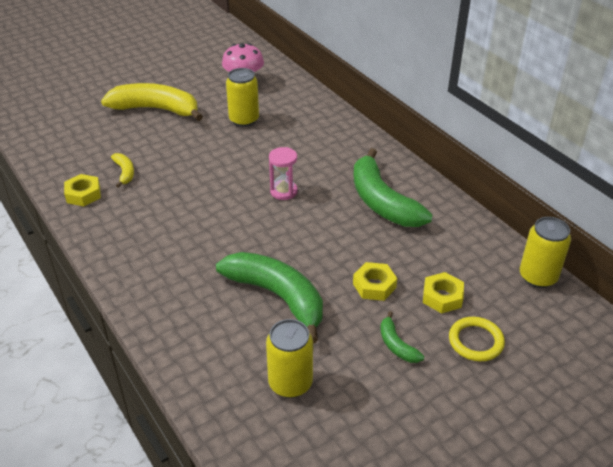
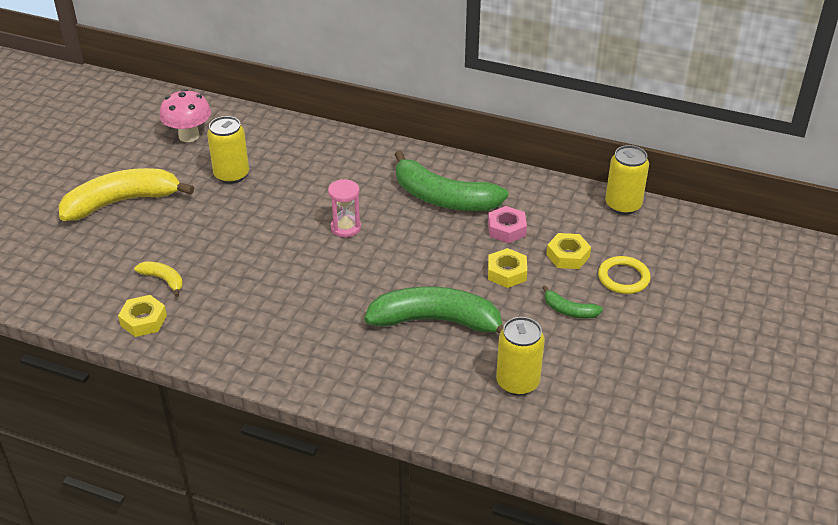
camera: 35 degrees left, 0 degrees up
(410, 250) = (506, 229): none -> pink nut

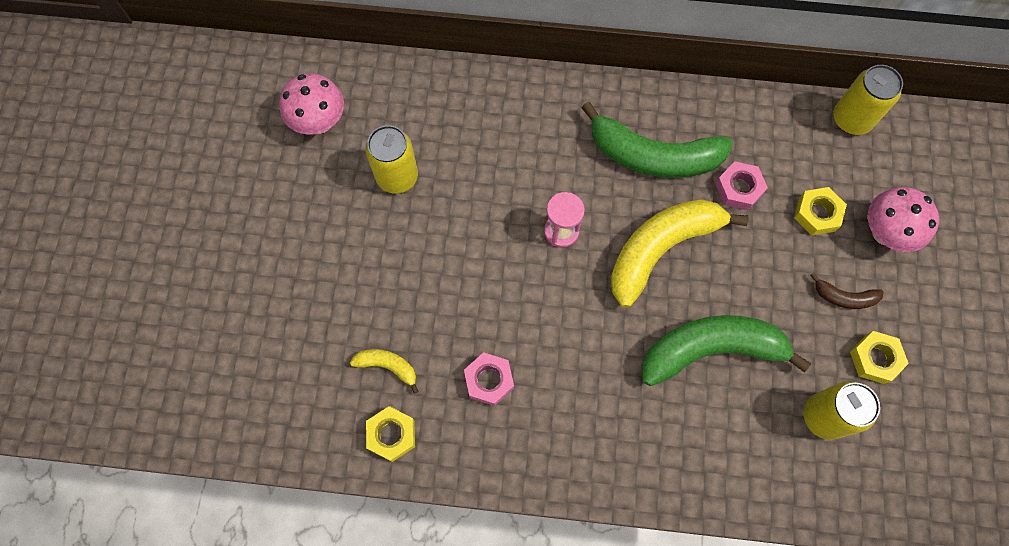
camera: 15 degrees left, 30 degrees up
(122, 202) = (286, 253): yellow banana -> yellow banana (661, 249)
(240, 304) = (489, 380): none -> pink nut
(507, 273) = (761, 257): yellow nut -> yellow nut (875, 359)
(569, 310) = (844, 297): green banana -> brown banana
(623, 278) = (885, 233): yellow ring -> pink mushroom

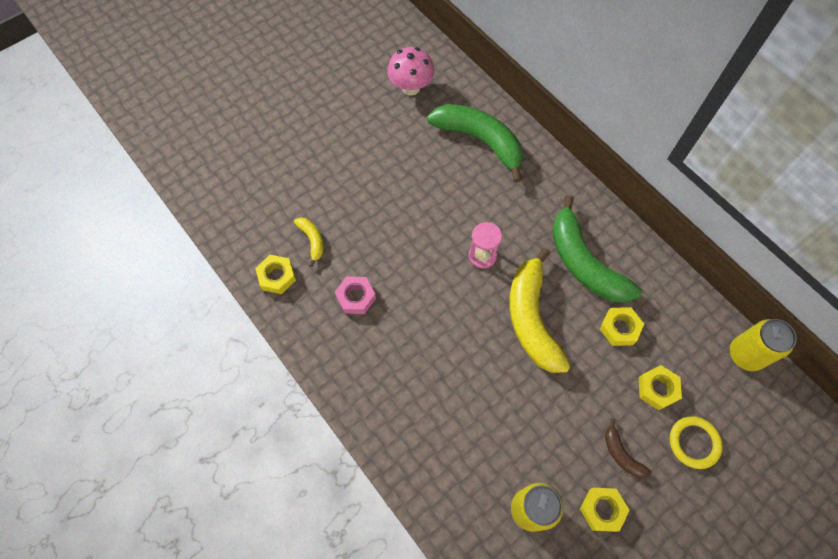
camera: 45 degrees right, 5 degrees down
(397, 176) = (422, 149): yellow can -> none
(661, 249) = (531, 318): yellow banana -> yellow banana turned 105 degrees counterclockwise
(711, 350) = (500, 402): green banana -> green banana (480, 141)
(739, 188) = (620, 328): pink nut -> yellow nut
(885, 233) = (694, 442): pink mushroom -> yellow ring

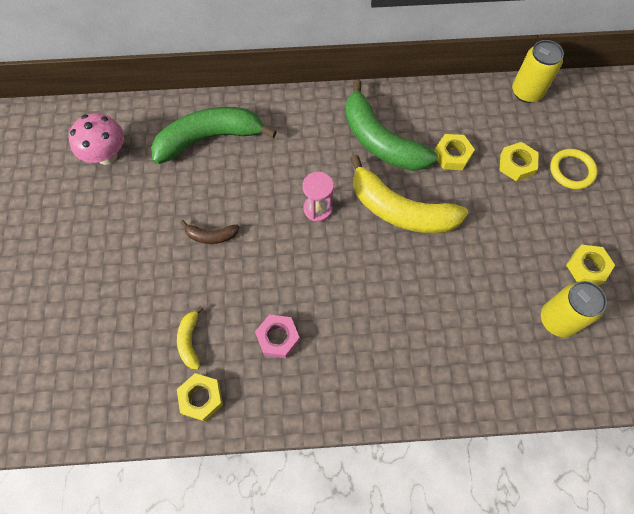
camera: 55 degrees left, 0 degrees up
(312, 240) = (190, 341): yellow banana -> yellow banana turned 105 degrees counterclockwise
(584, 263) = (380, 141): green banana -> green banana turned 45 degrees clockwise
(621, 454) = (552, 224): brown banana -> brown banana (211, 236)

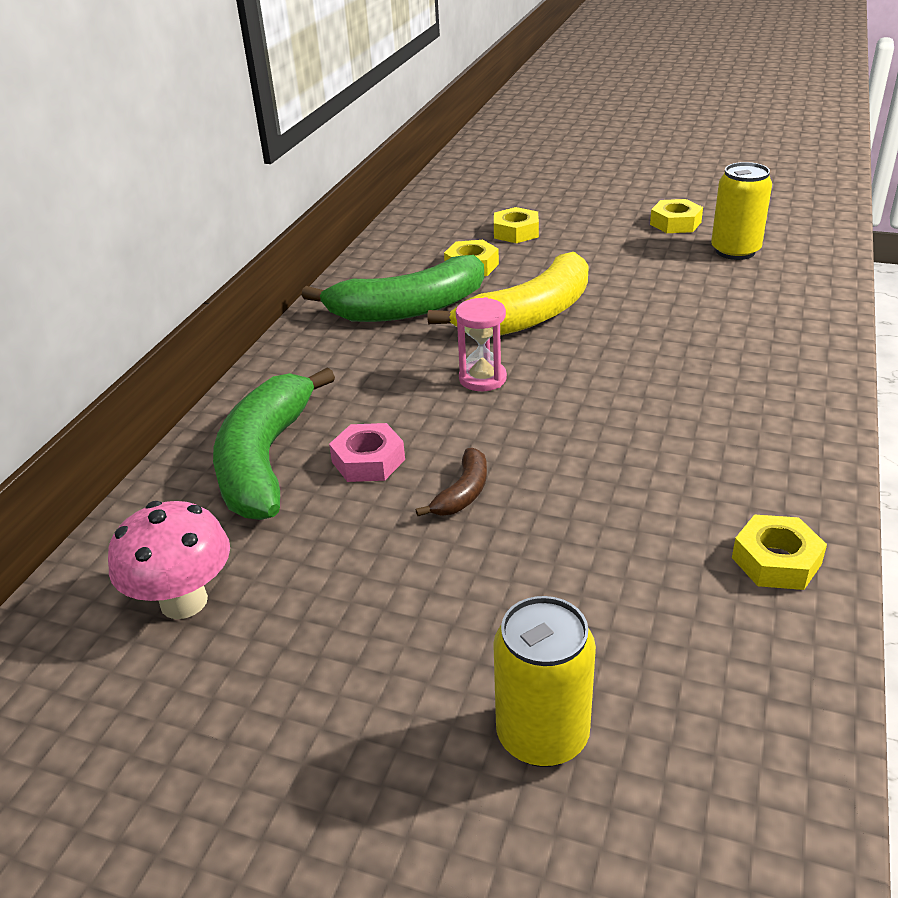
camera: 65 degrees left, 30 degrees down
(190, 341) = (660, 555): yellow banana -> none
(278, 338) = (688, 456): pink nut -> pink nut (368, 461)
(527, 92) = (421, 207): yellow can -> yellow can (542, 735)
(572, 170) = (547, 206): yellow ring -> none

